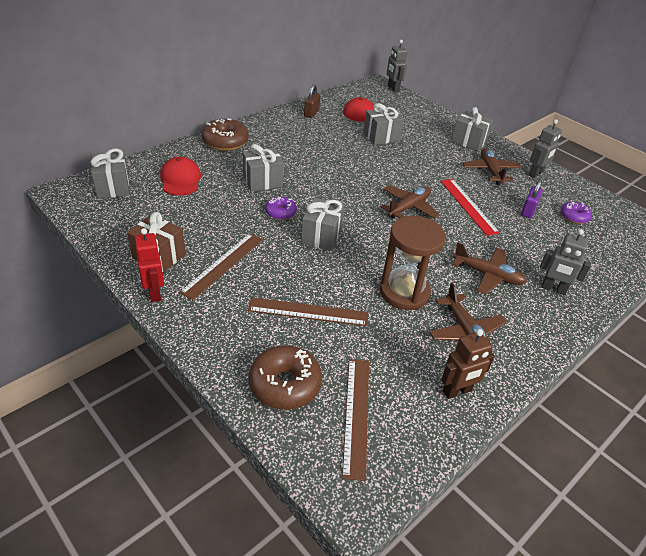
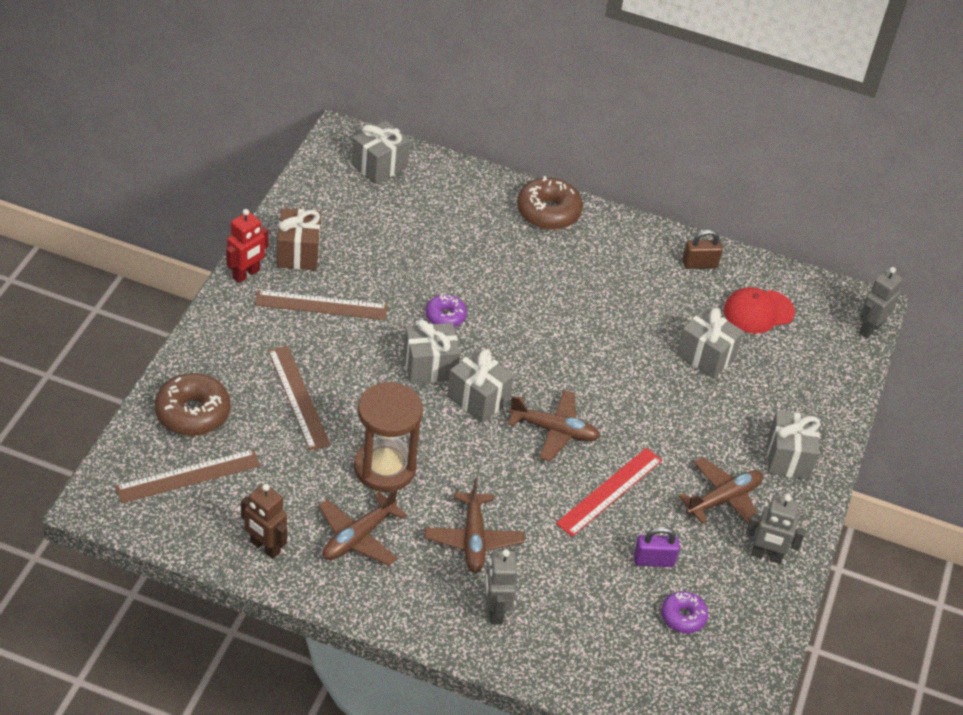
camera: 60 degrees right, 5 degrees up
(180, 179) = (437, 209): red cap -> none
(262, 181) = (493, 278): grey gift -> grey gift (478, 399)

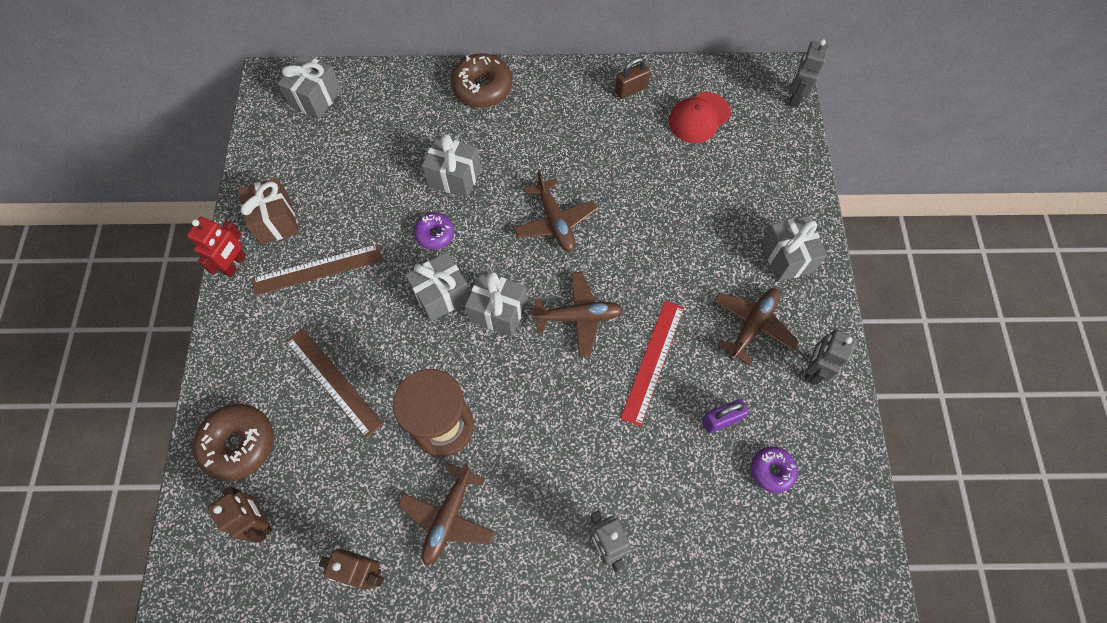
camera: 15 degrees left, 20 degrees up
(188, 476) = (260, 520): brown ruler -> brown robot
(473, 539) = (554, 471): brown plane -> brown plane (555, 221)
(706, 356) = (675, 181): grey gift -> grey gift (454, 177)
(766, 556) = (813, 370): grey robot -> grey robot turned 120 degrees clockwise

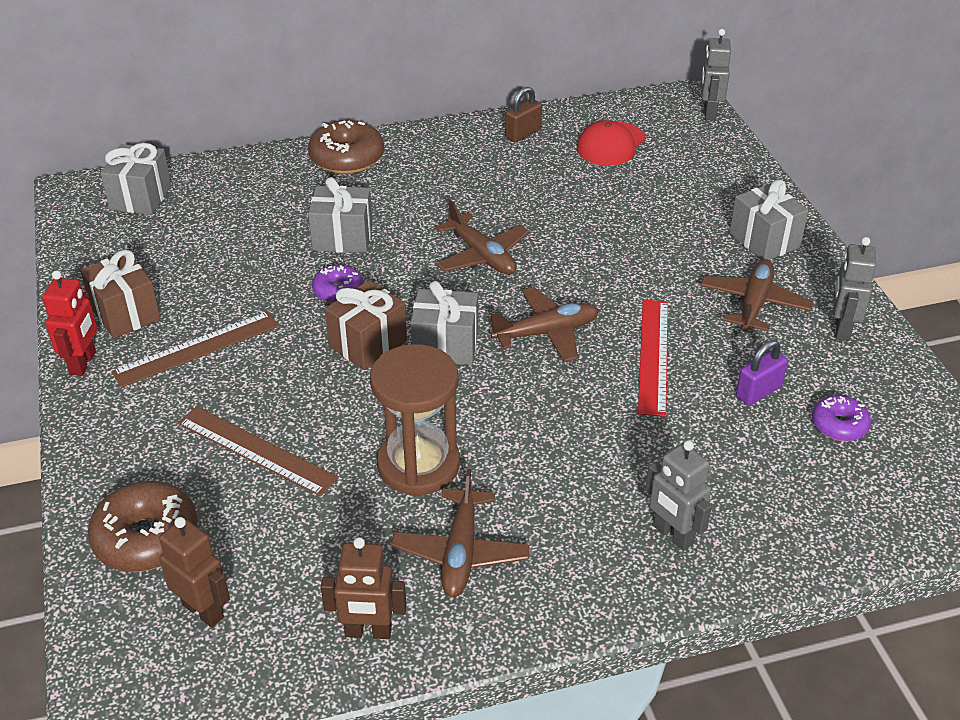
camera: 15 degrees left, 25 degrees down
(441, 295) = (367, 343): grey gift -> brown gift

